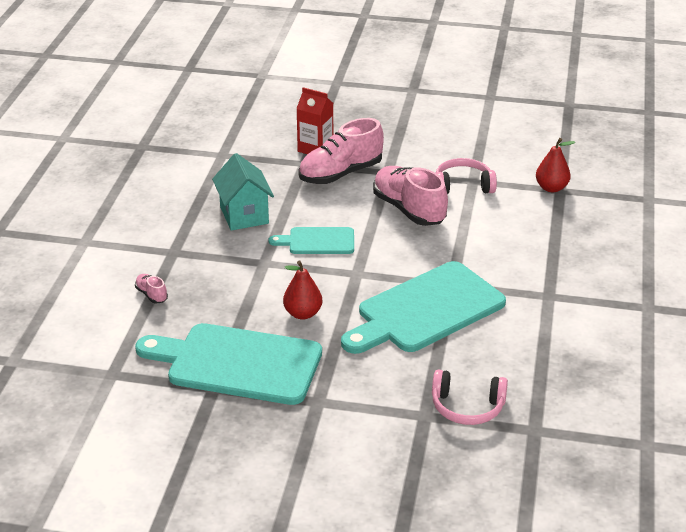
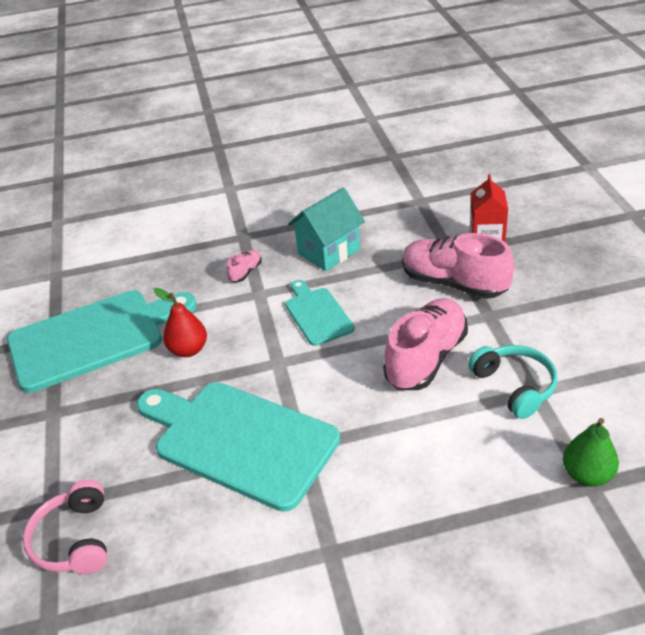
camera: 70 degrees right, 5 degrees up
(151, 295) = (173, 250): pink shoe -> pink shoe (245, 272)
(238, 363) = (94, 338): turquoise cutting board -> turquoise cutting board turned 75 degrees clockwise
(463, 186) = (515, 386): pink headphones -> turquoise headphones
(551, 188) = (587, 475): red pear -> green pear

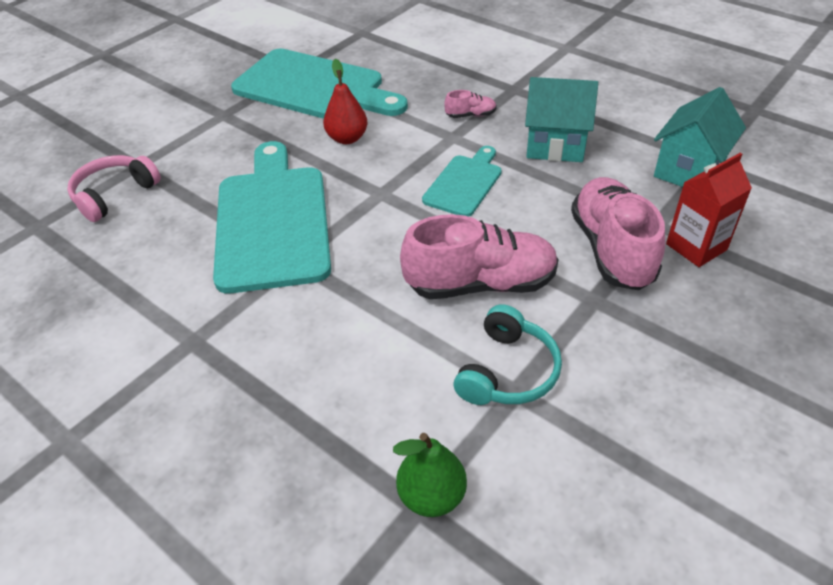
camera: 50 degrees right, 5 degrees up
(418, 213) = (689, 170): none -> turquoise house

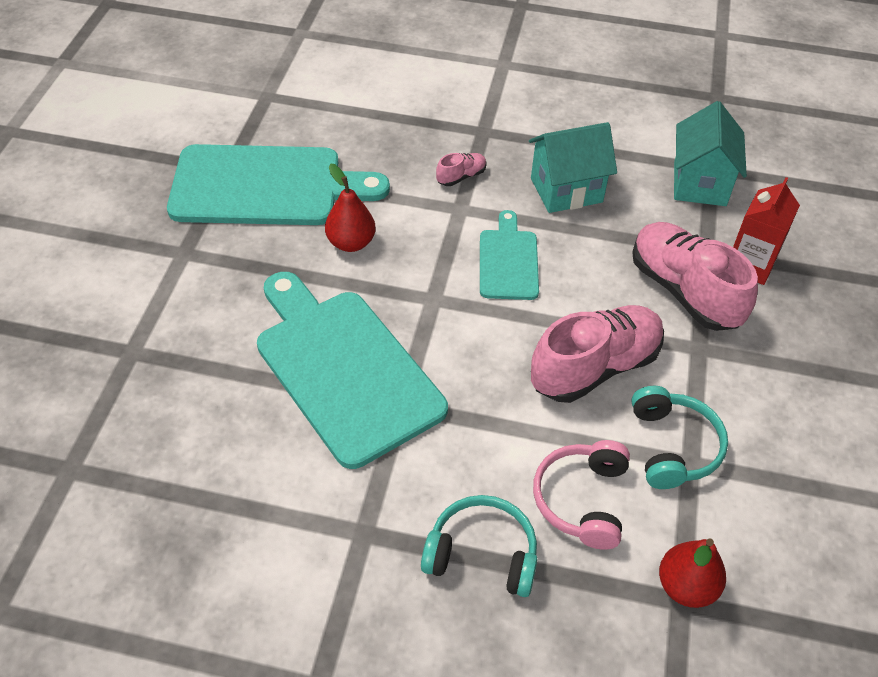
camera: 30 degrees left, 5 degrees up
(114, 195) = (135, 397): pink headphones -> pink headphones (582, 500)
(270, 394) = (482, 554): none -> turquoise headphones
(431, 496) = (686, 586): green pear -> red pear

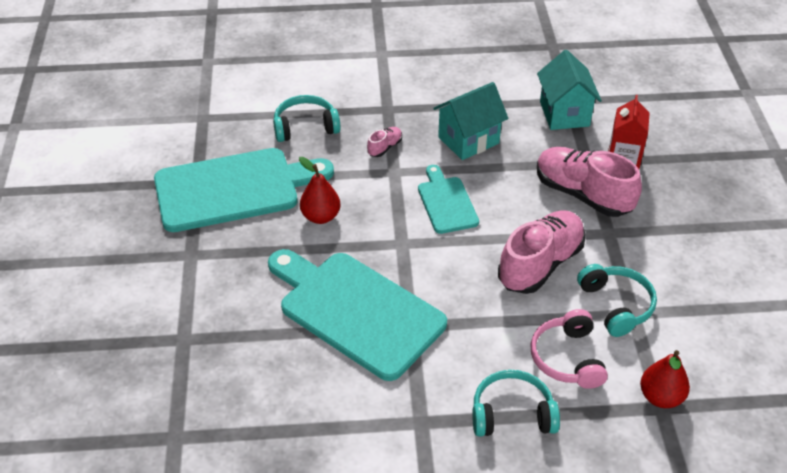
camera: 15 degrees left, 5 degrees down
(378, 131) = (305, 127): none -> turquoise headphones

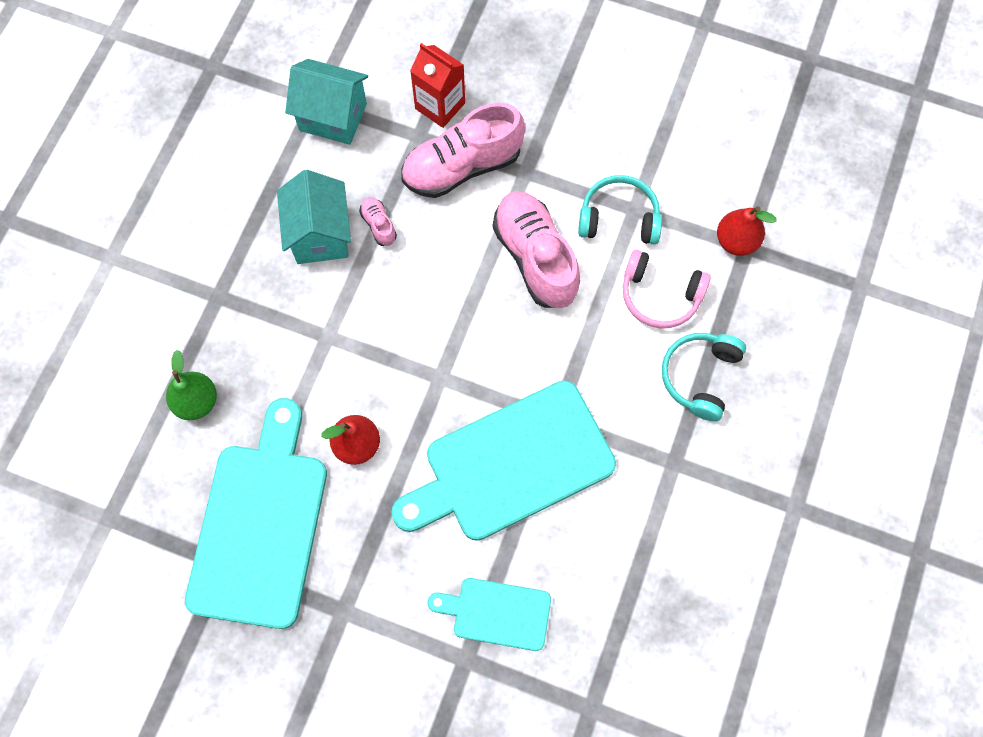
camera: 65 degrees left, 25 degrees up
(305, 127) = (196, 401): turquoise headphones -> green pear
(385, 147) = (282, 328): pink shoe -> pink shoe (378, 225)
(446, 202) = (404, 304): turquoise cutting board -> turquoise cutting board (497, 613)

